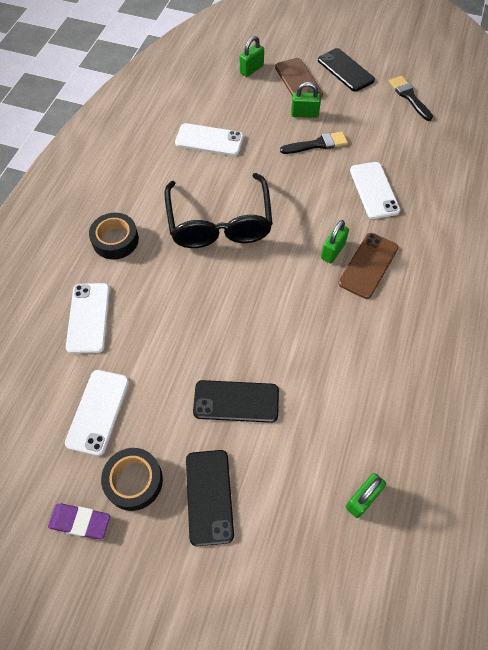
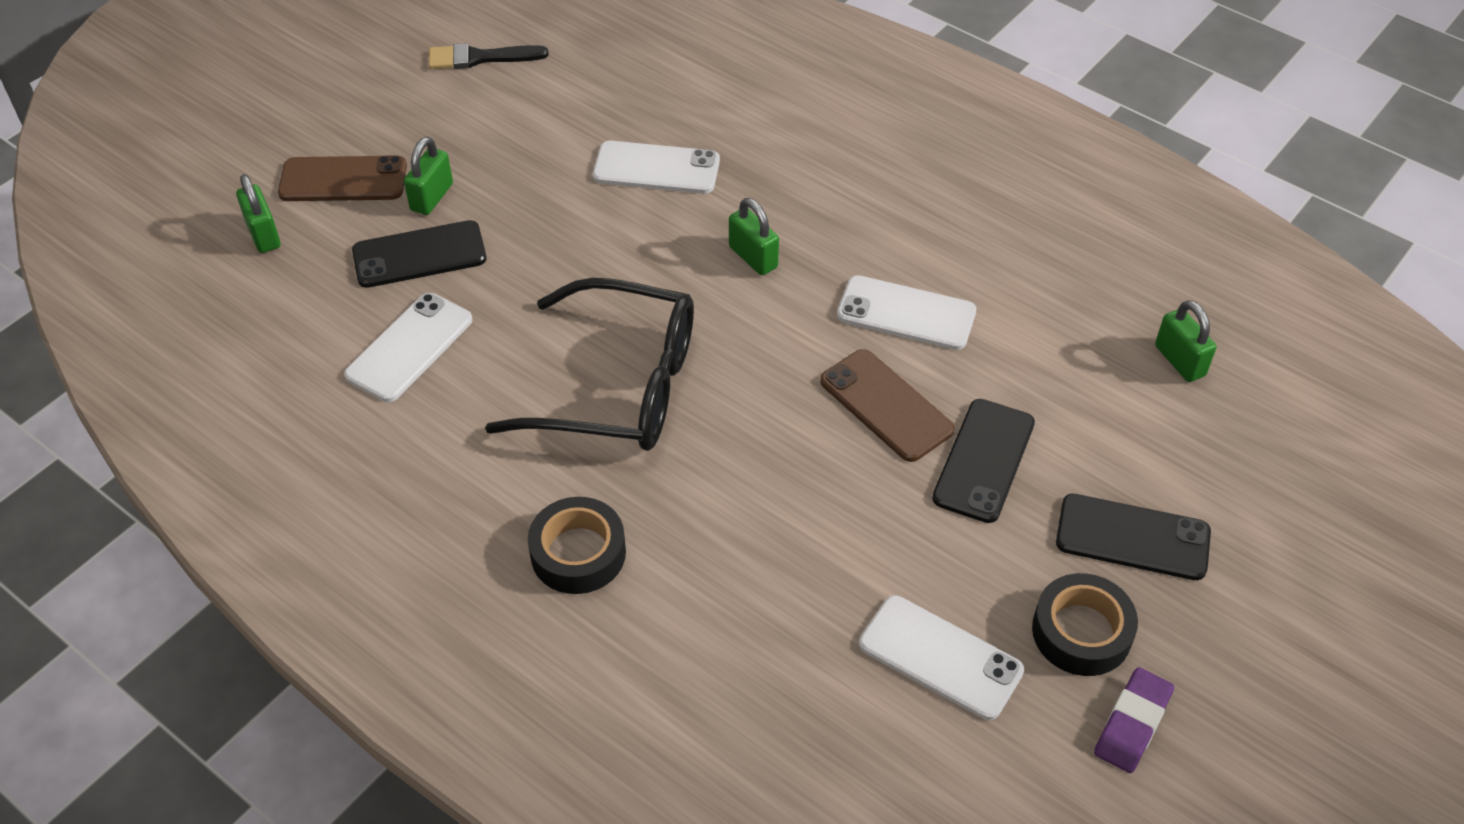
camera: 70 degrees left, 10 degrees down
(88, 318) = (739, 633): white phone -> white phone (906, 313)
(317, 144) = (515, 203): black brush -> none
(345, 70) = (361, 111): black phone -> black phone (419, 255)
(368, 265) = (800, 225): brown phone -> brown phone (886, 405)

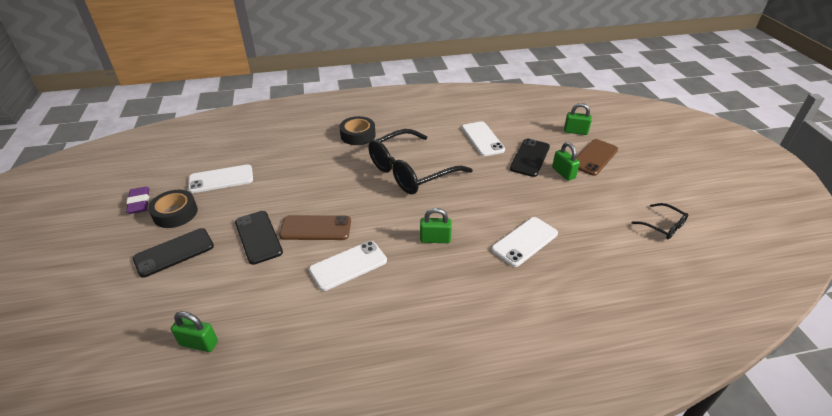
camera: 130 degrees right, 10 degrees down
(480, 58) = (664, 226): black brush -> black glasses

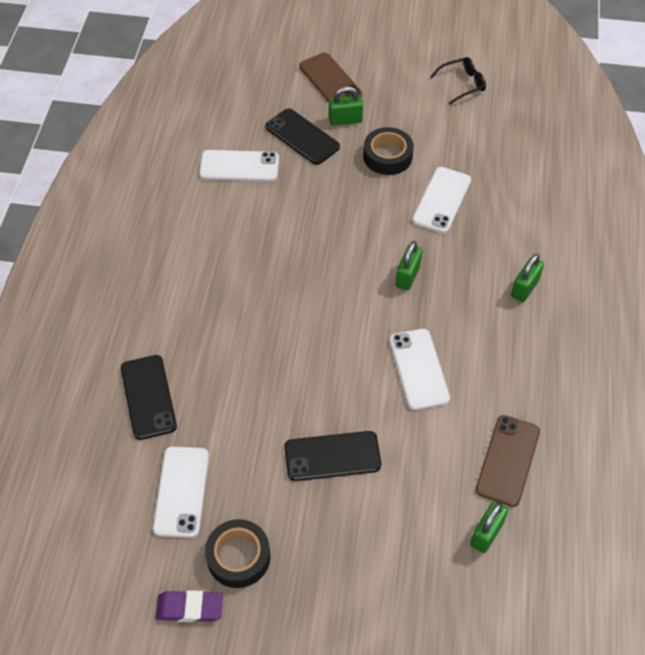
camera: 70 degrees left, 15 degrees up
(174, 252) = (324, 559): black phone -> black phone (148, 397)
(316, 228) = (341, 390): brown phone -> brown phone (508, 460)
(358, 135) = (155, 299): black tape -> black tape (387, 156)
(410, 172) = (272, 263): black glasses -> none
(524, 241) = (441, 200): white phone -> white phone turned 45 degrees clockwise
(575, 131) = (271, 73): green padlock -> green padlock (524, 288)

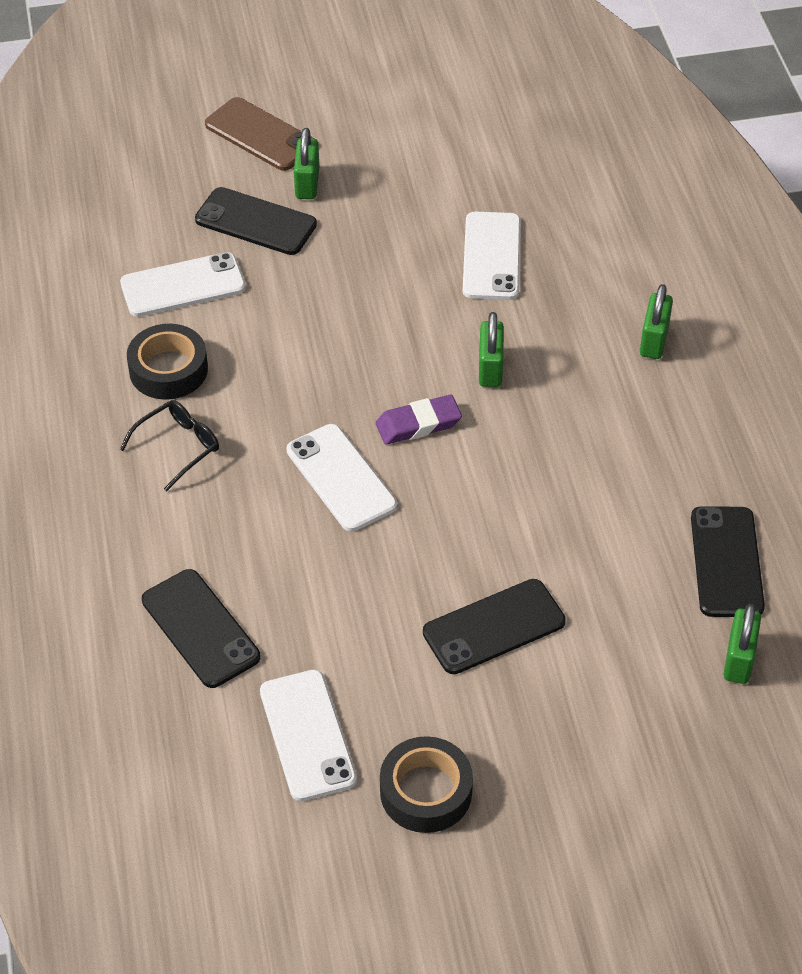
camera: 20 degrees left, 5 degrees down
(190, 608) = (390, 876): purple eraser -> purple eraser (418, 424)
(345, 120) = (307, 183): green padlock -> green padlock turned 60 degrees counterclockwise
(387, 156) = (390, 217): black tape -> black tape (168, 369)
(418, 369) = (559, 483): white phone -> white phone (341, 478)
(463, 84) = (451, 93): black glasses -> black glasses (179, 446)
(508, 460) = (726, 562): brown phone -> black phone

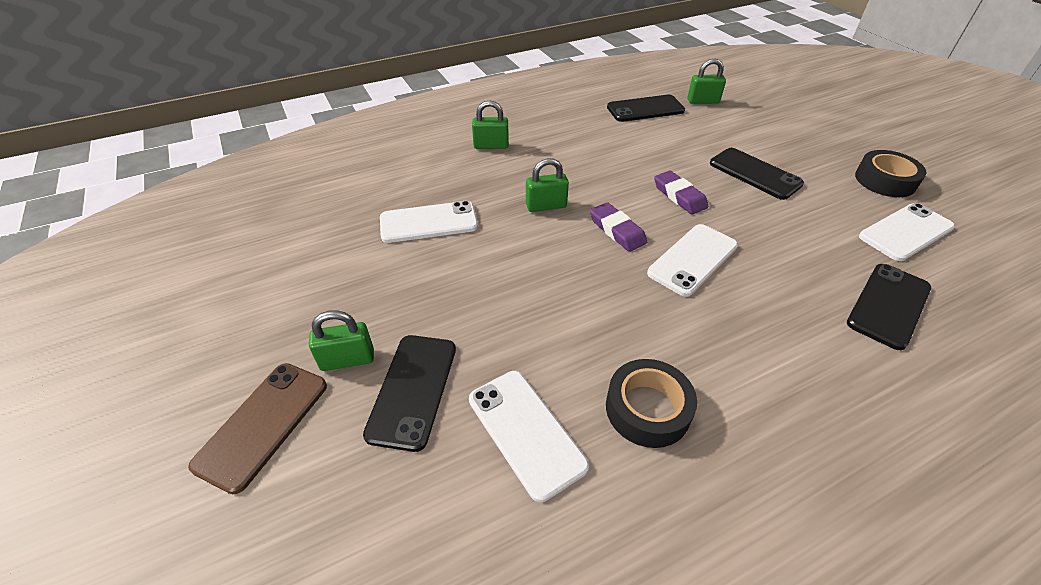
camera: 105 degrees left, 5 degrees down
(179, 446) = (732, 371): black glasses -> none
(468, 513) = (679, 196): none -> purple eraser

